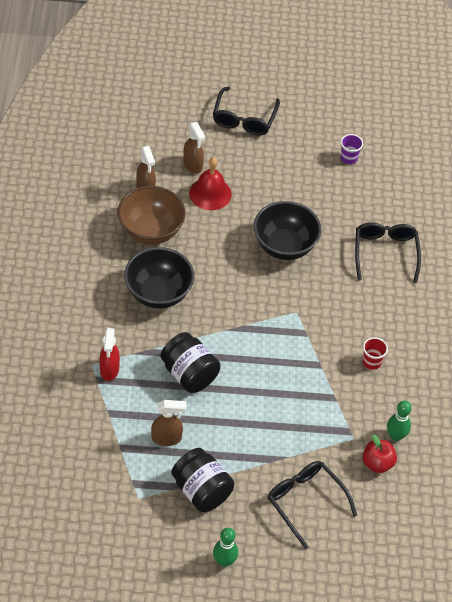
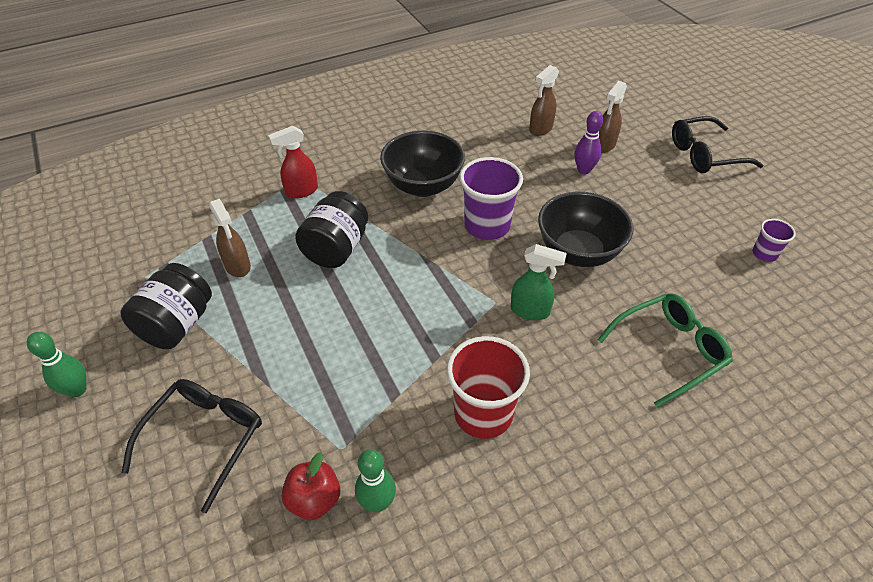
camera: 65 degrees right, 5 degrees down
(150, 231) = (494, 151): brown bowl -> none
(210, 193) = (584, 170): red bell -> purple bowling pin
(226, 279) = (487, 226): none -> purple cup
(315, 299) = (530, 311): none -> green spray bottle
(371, 362) = (483, 414): red cup -> red cup, size x1.95
(385, 253) = (668, 351): black glasses -> green glasses

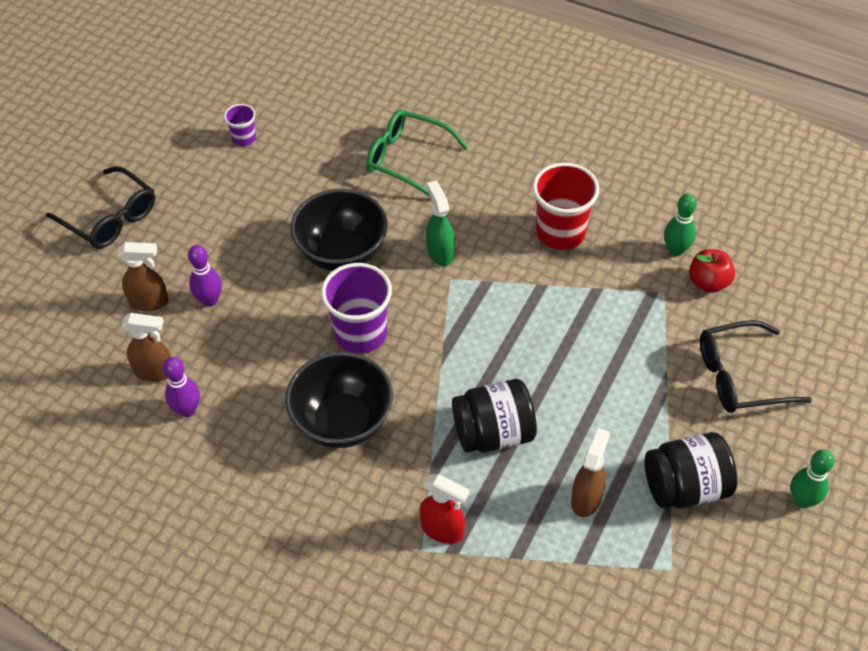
camera: 125 degrees left, 5 degrees up
(498, 131) = (187, 410): none -> purple bowling pin

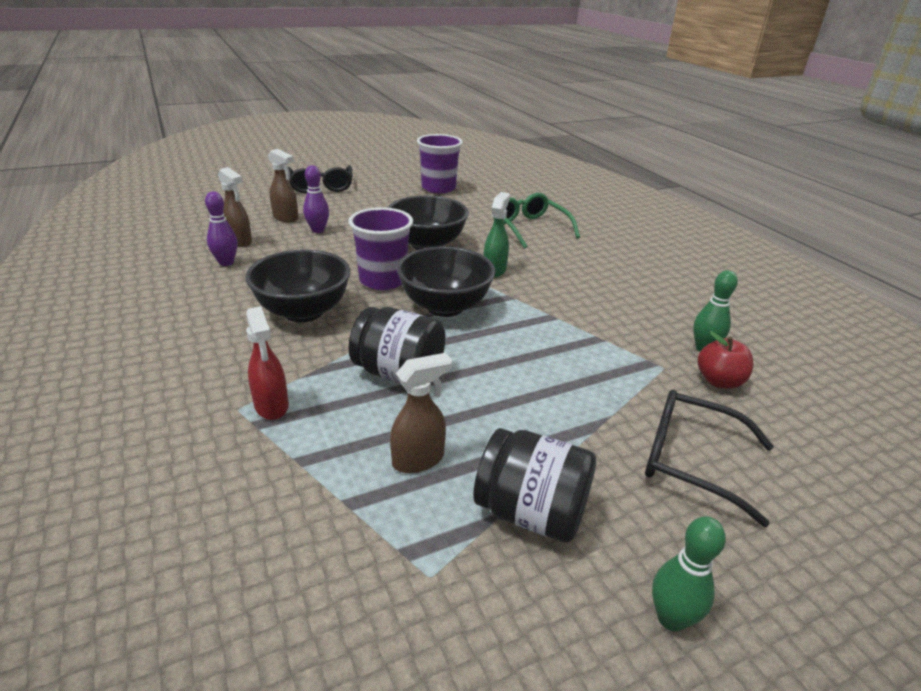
camera: 35 degrees right, 20 degrees down
(244, 138) = (438, 188): purple cup -> purple cup, size x1.95
(448, 332) = (445, 307): none -> black bowl
(560, 232) = (604, 298): red cup -> none

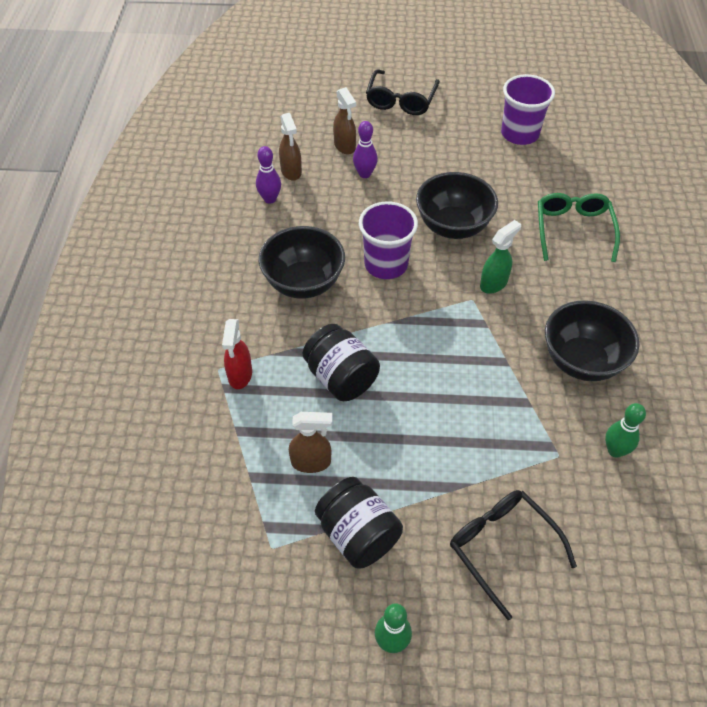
camera: 30 degrees right, 20 degrees up
(445, 307) = (419, 316): black bowl -> black bowl (582, 361)
(719, 381) = (595, 489): red apple -> none

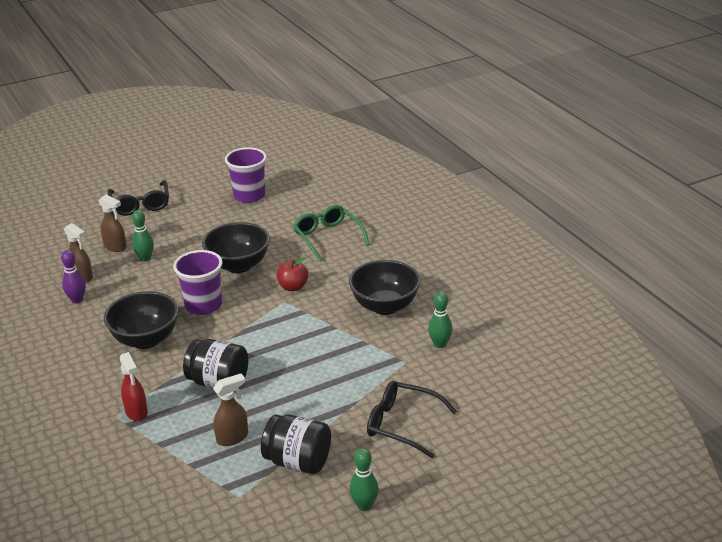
camera: 30 degrees left, 20 degrees down
(365, 174) = (145, 258): purple bowling pin -> green bowling pin
(494, 283) = (293, 287): green spray bottle -> red apple

